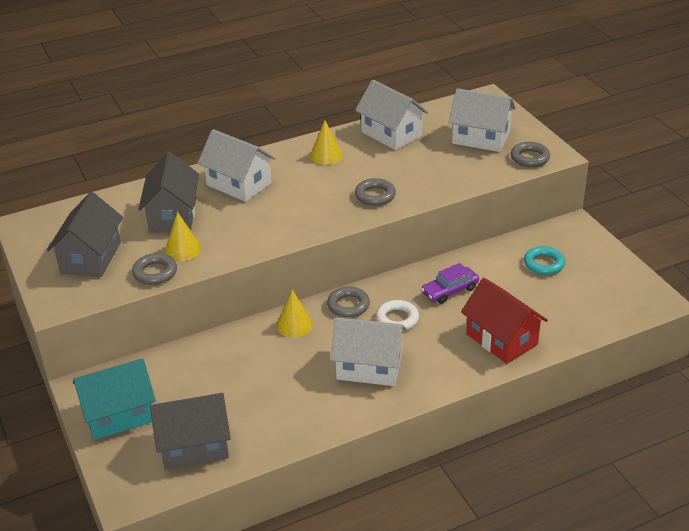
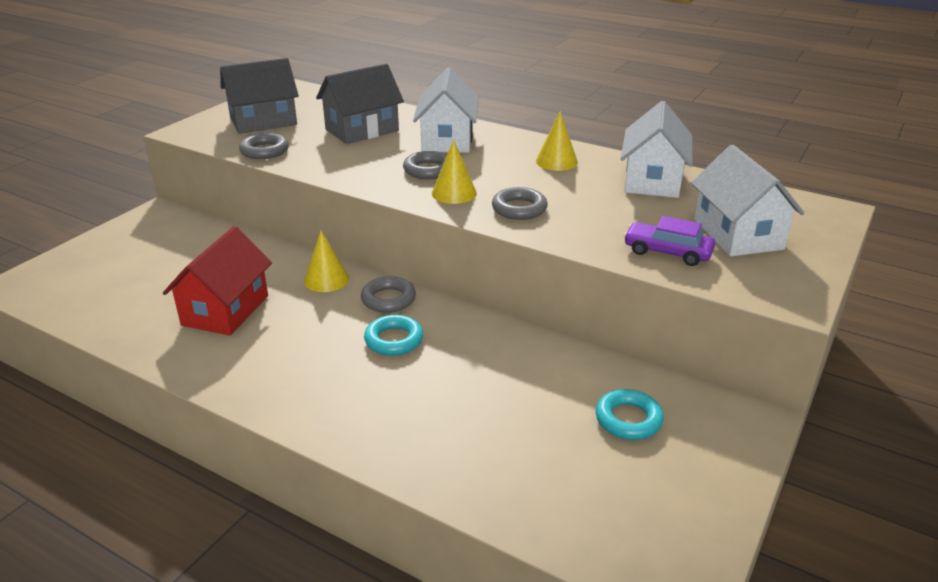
camera: 55 degrees right, 5 degrees down
(119, 415) = (127, 241): turquoise house -> none
(183, 249) = (312, 150): yellow cone -> yellow cone (454, 193)
(194, 446) = (100, 292): grey house -> none
(369, 367) = (291, 351): white house -> none
(397, 319) = (394, 340): white ring -> turquoise ring
(450, 291) = (485, 359): purple car -> purple car (667, 252)
(502, 339) = (428, 438): red house -> red house (225, 310)
(529, 158) = (753, 282): grey ring -> grey ring (428, 170)

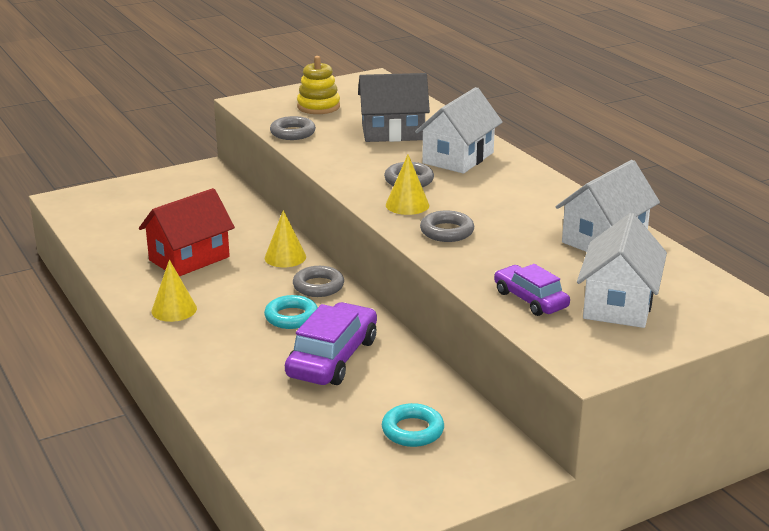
camera: 30 degrees right, 5 degrees down
(263, 121) = (318, 107): grey house -> yellow stacking toy
(477, 370) = (332, 358): none -> purple car
(556, 161) = (535, 200): yellow cone -> yellow cone (174, 310)

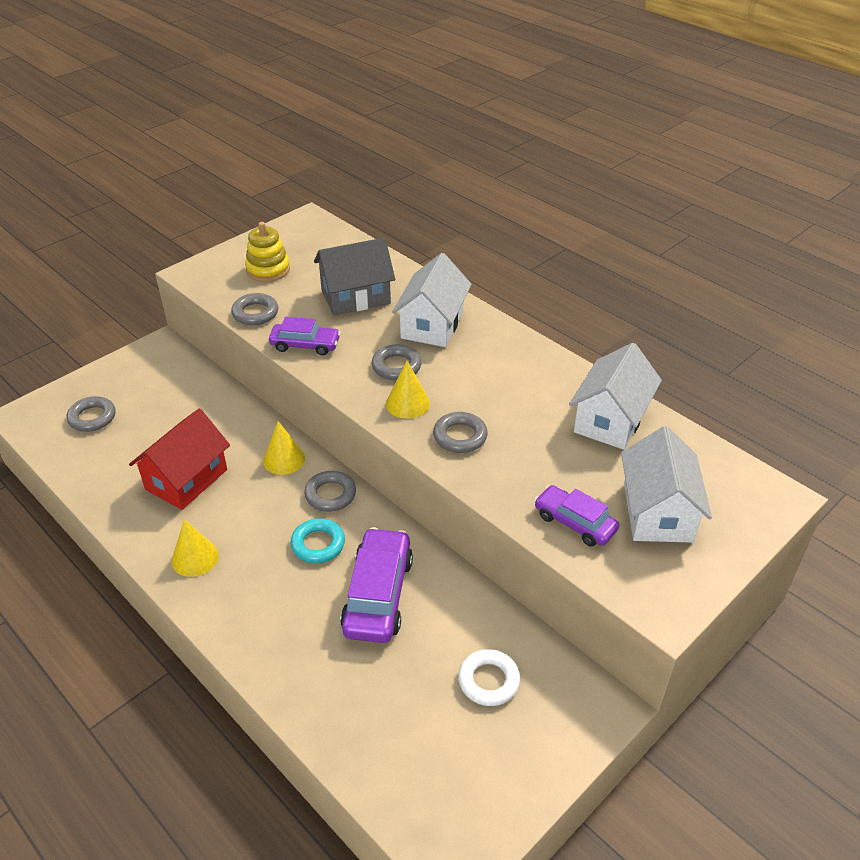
camera: 15 degrees left, 15 degrees up
(123, 208) = (92, 417): none -> grey ring
(329, 157) = (305, 345): none -> purple car
(412, 430) = (488, 681): turquoise ring -> white ring

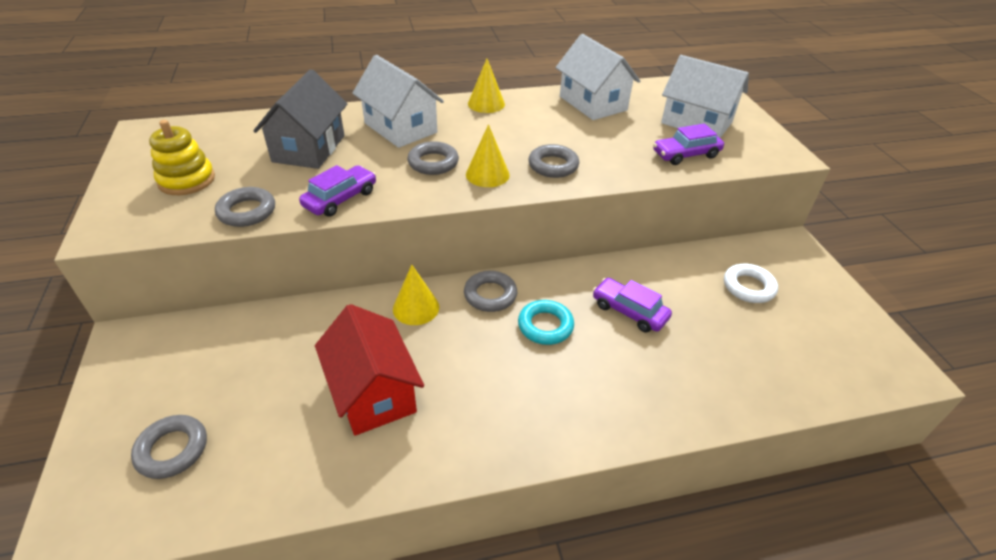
camera: 60 degrees left, 0 degrees up
(195, 558) = (495, 425): yellow cone -> yellow cone (486, 104)
(378, 594) = (629, 311): purple car -> purple car, size x0.62

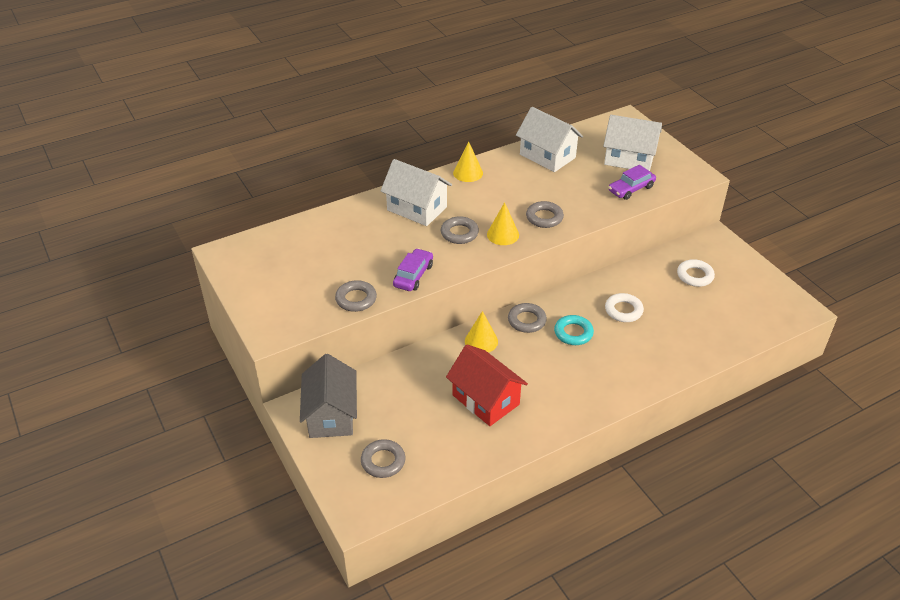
camera: 15 degrees left, 0 degrees up
(187, 180) = (293, 285): yellow stacking toy -> none
(309, 148) = (361, 241): grey house -> grey house (331, 415)
(629, 311) = (623, 310): purple car -> white ring

